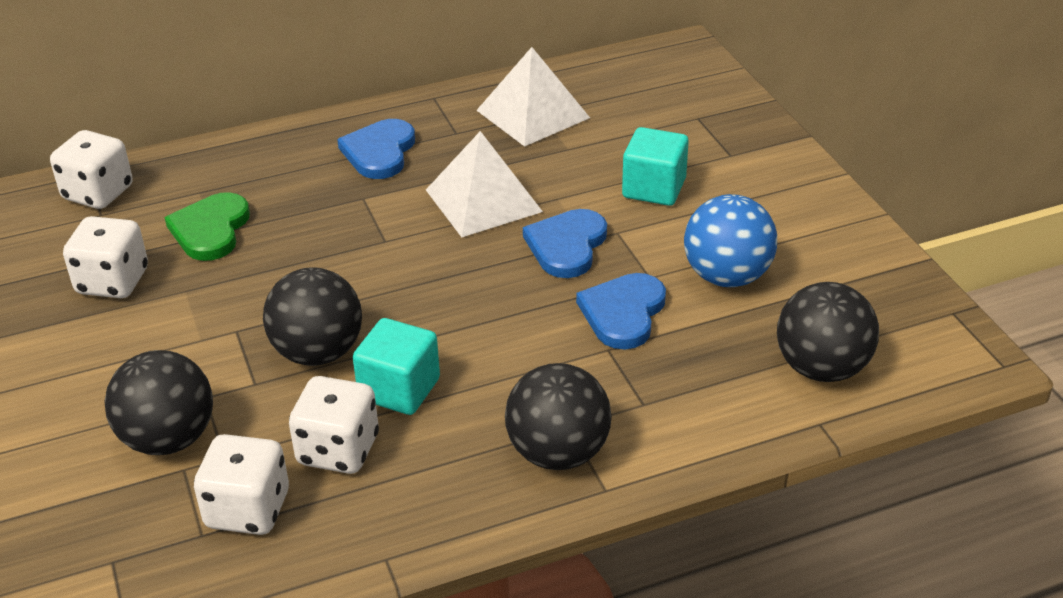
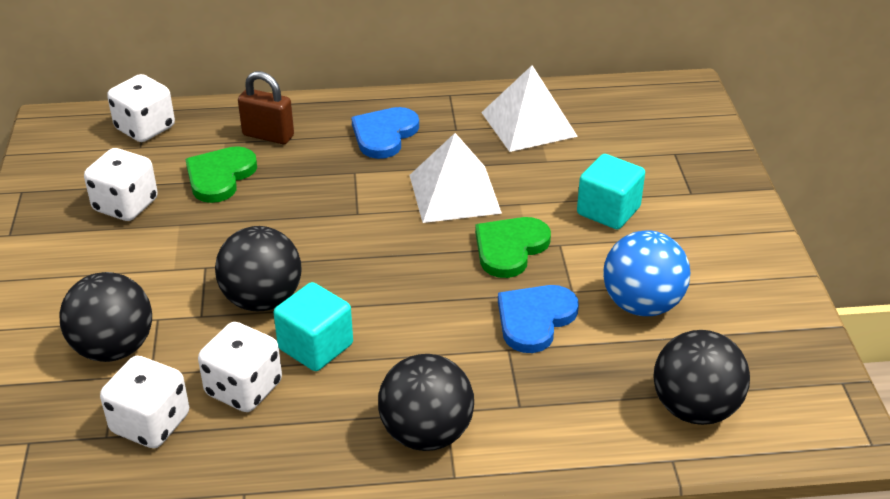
camera: 15 degrees right, 0 degrees up
(247, 176) = (268, 135): none -> brown padlock
(567, 246) = (510, 248): blue heart -> green heart

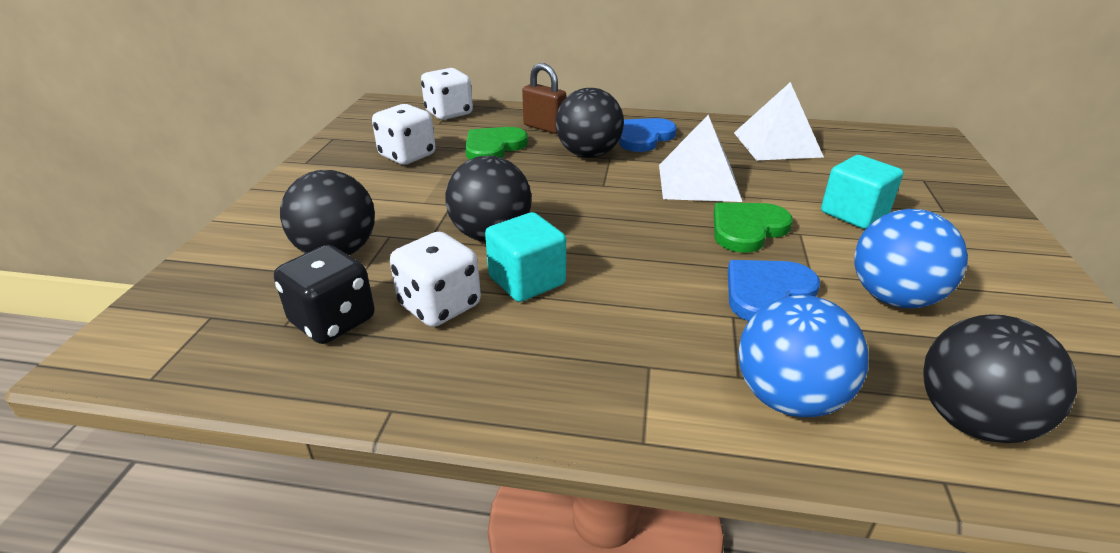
camera: 15 degrees right, 5 degrees down
(151, 424) = (333, 321): white dice -> black dice
(426, 434) = (621, 385): black ball -> black ball (588, 154)
(560, 417) = (788, 398): none -> blue ball

